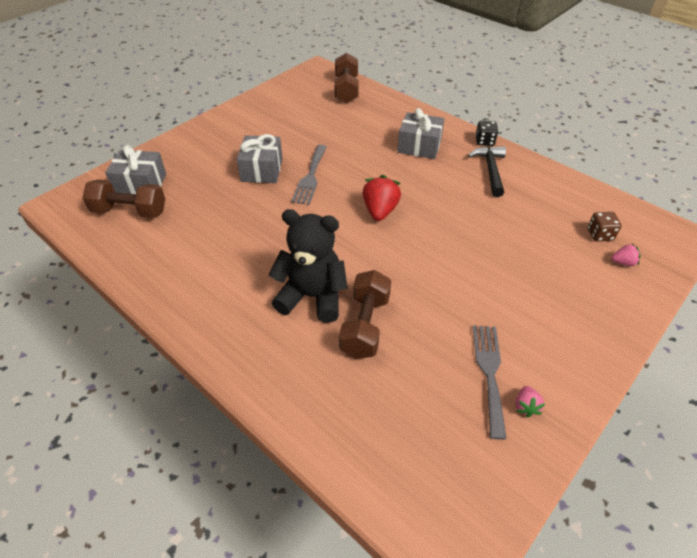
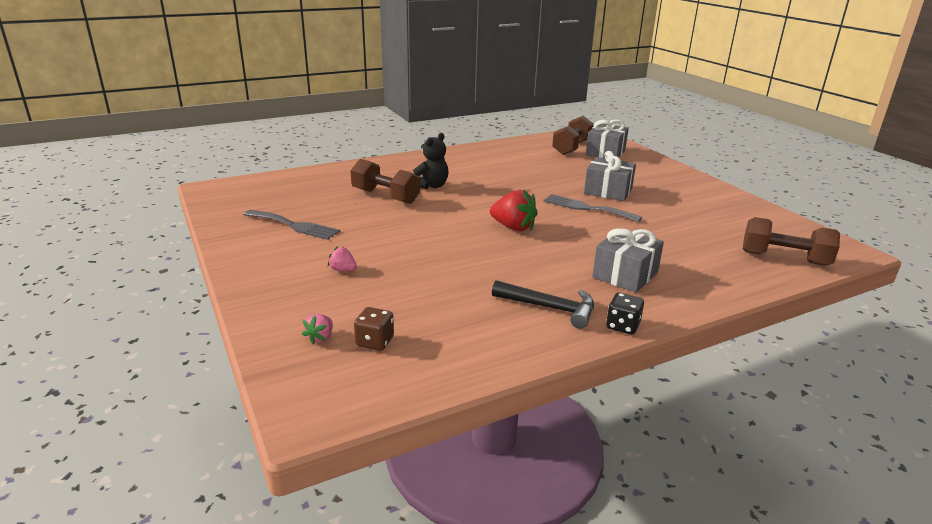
camera: 110 degrees right, 20 degrees down
(312, 296) = (431, 186): black teddy bear -> black teddy bear, size x0.64
(525, 406) = (253, 230): pink strawberry -> pink strawberry (343, 270)

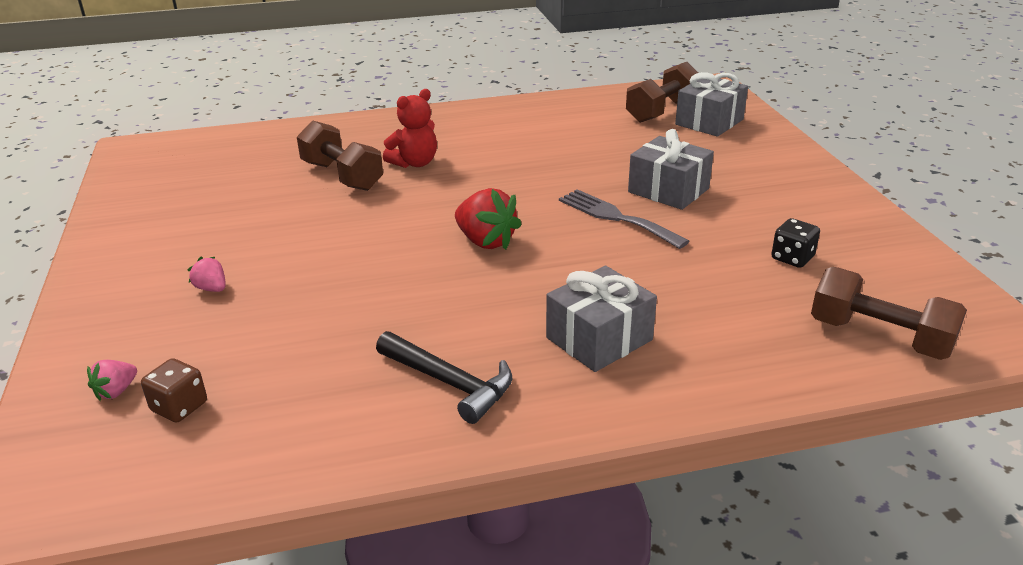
camera: 15 degrees right, 5 degrees up
(294, 226) = (195, 213): grey fork -> none
(431, 186) = (414, 163): black teddy bear -> red teddy bear
(622, 326) = (537, 427): black dice -> black dice (792, 258)

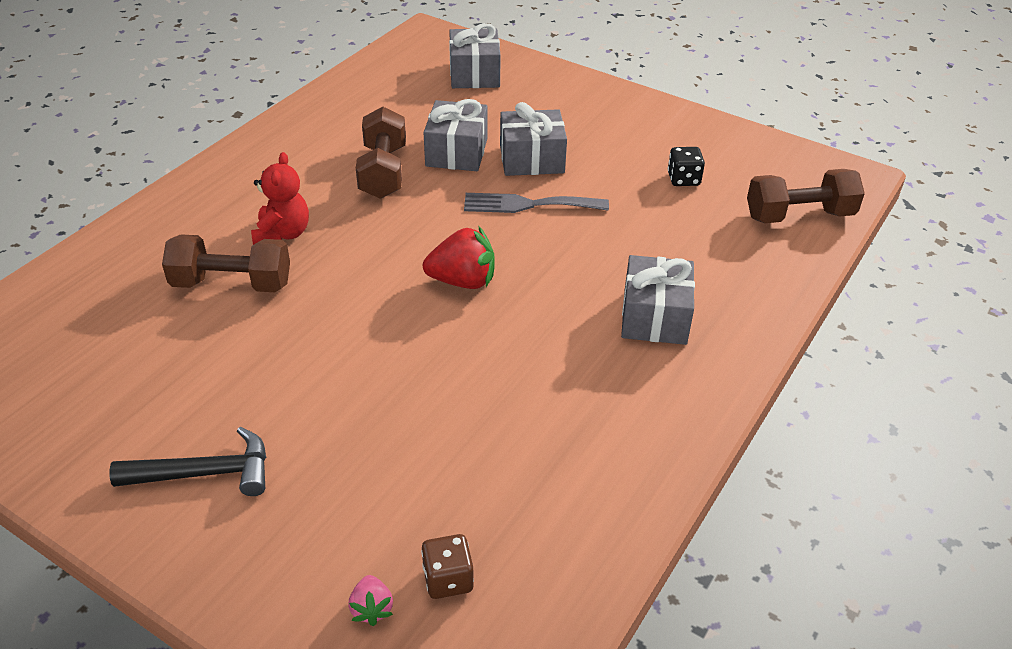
camera: 45 degrees left, 10 degrees up
(211, 288) = (295, 466): pink strawberry -> none
(450, 383) = (611, 416): black hammer -> black hammer (206, 473)
(613, 164) = (456, 152): none -> grey gift
(662, 111) = (422, 77): brown dumbbell -> brown dumbbell (383, 172)

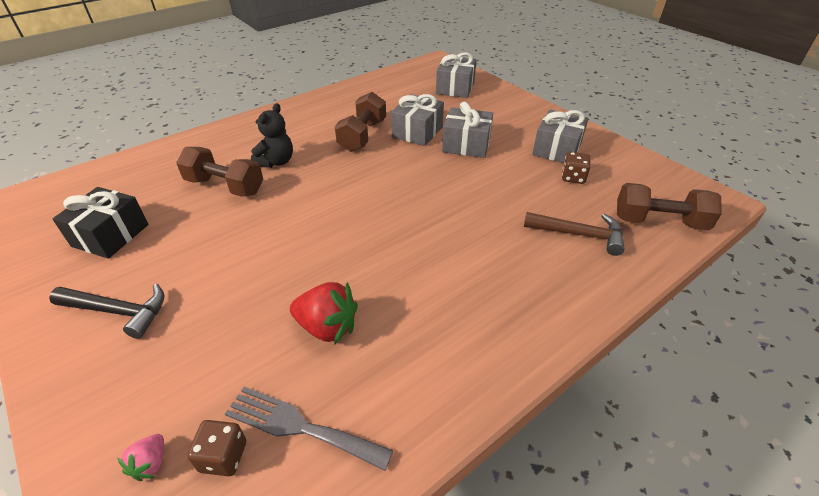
camera: 20 degrees right, 0 degrees up
(114, 385) = (110, 235): none -> black gift
(282, 234) = (276, 162): red teddy bear -> black teddy bear
(463, 281) = (374, 216): red strawberry -> red strawberry (327, 327)
(528, 204) = (448, 174): grey fork -> grey fork (300, 426)
(654, 317) = (504, 275): grey gift -> grey gift (556, 149)
(683, 179) = (573, 177): black dice -> brown dice
(718, 250) = (579, 235): none -> brown hammer

